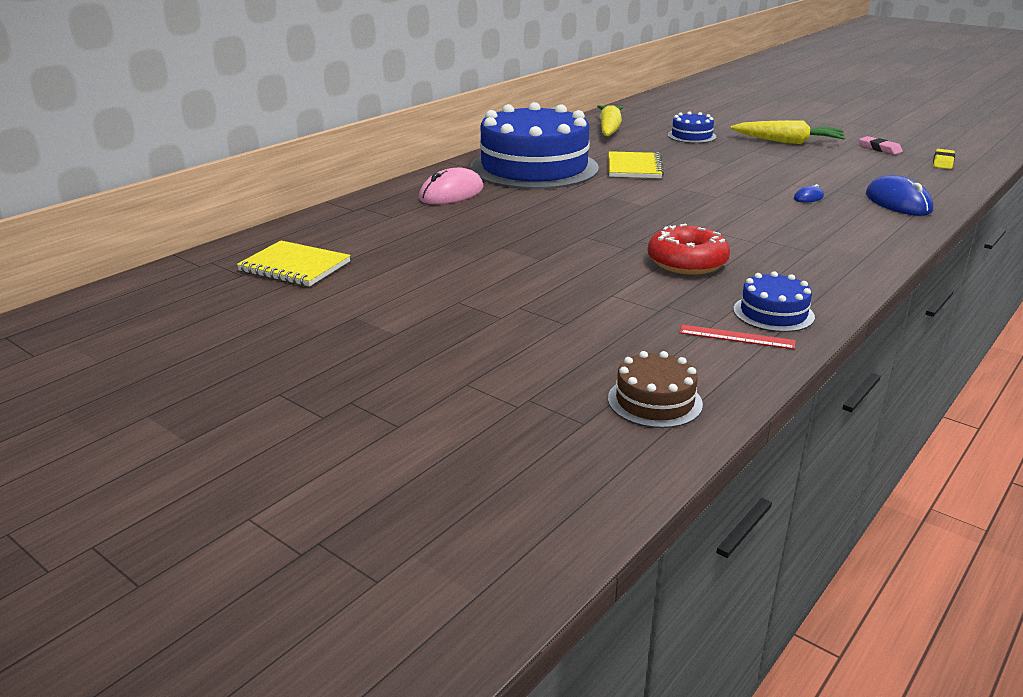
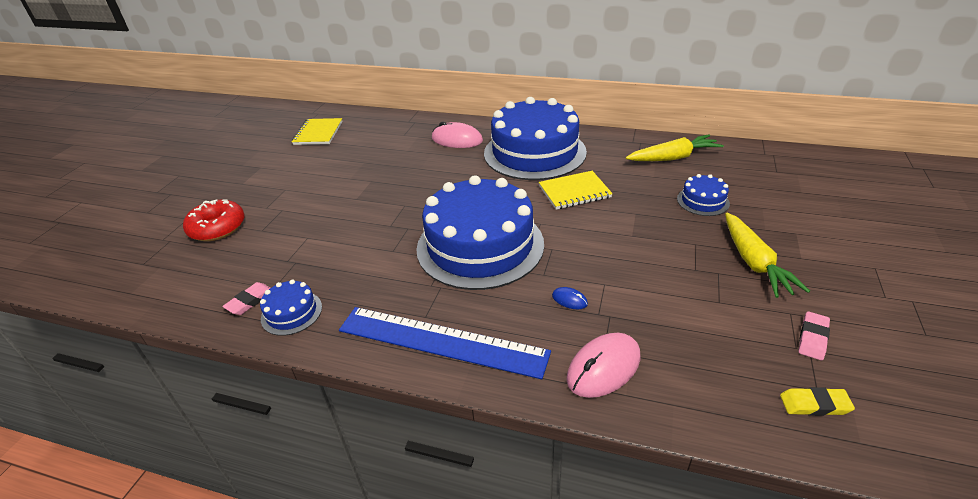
camera: 70 degrees right, 10 degrees up
(654, 401) = (164, 283): brown cake -> none
(687, 262) = (373, 257): red donut -> red donut (217, 228)
(701, 214) = (480, 245): none -> blue cake
(736, 337) = (250, 301): red ruler -> pink eraser
(849, 249) = (441, 341): none -> blue ruler
(898, 202) = (603, 367): blue mouse -> pink mouse

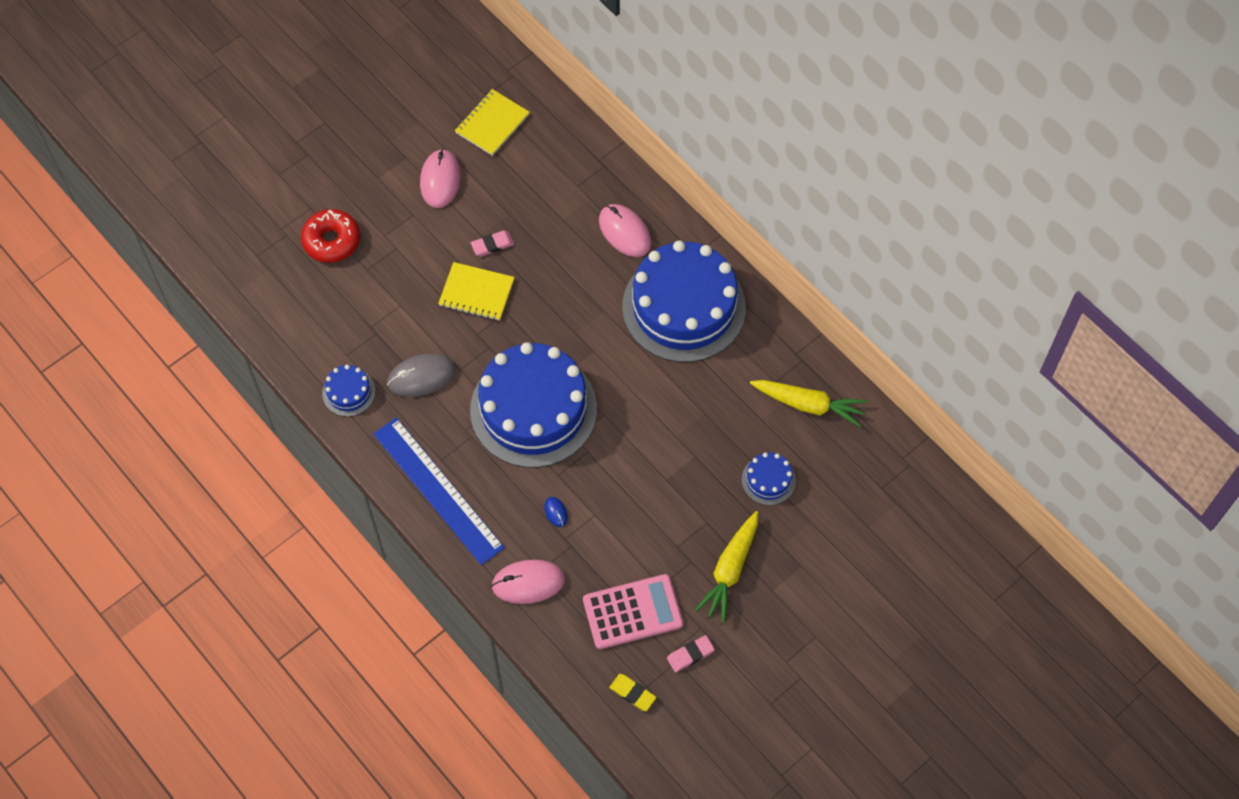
camera: 30 degrees right, 25 degrees up
(250, 301) = (324, 359): pink eraser -> pink eraser (492, 245)
(296, 167) = (440, 180): none -> pink mouse
(360, 270) = (421, 376): none -> grey mouse
(574, 192) = (668, 393): yellow notebook -> yellow notebook (476, 293)
(723, 335) = (632, 612): none -> pink calculator

